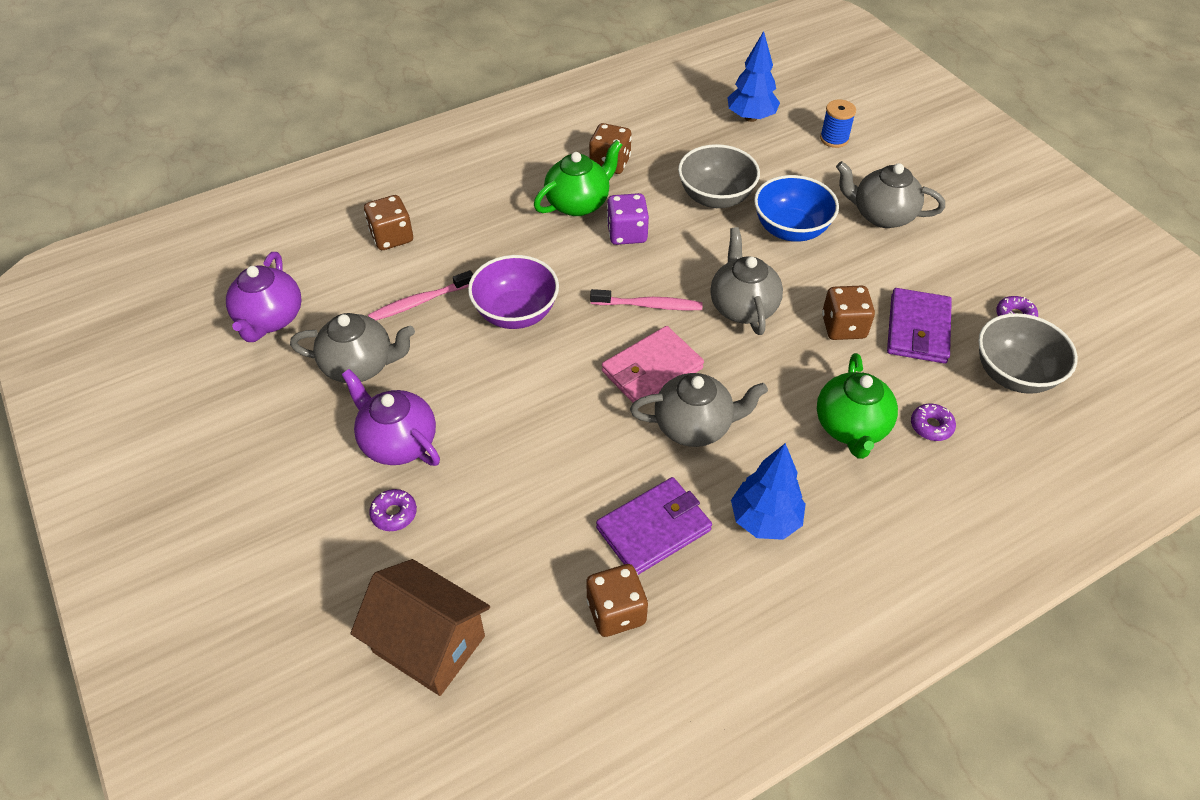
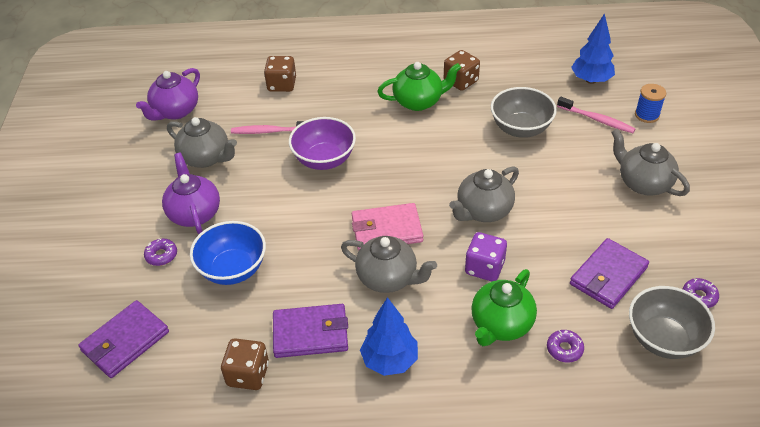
camera: 30 degrees right, 5 degrees down
(429, 644) = (125, 341): brown house -> purple wallet
(627, 233) = (437, 133): purple dice -> purple dice (484, 268)
(649, 305) = (417, 186): pink toothbrush -> pink toothbrush (597, 119)
(742, 307) = (483, 211): grey teapot -> grey teapot turned 150 degrees counterclockwise
(790, 229) = (561, 169): blue bowl -> blue bowl (233, 269)
(843, 327) = (549, 252): brown dice -> none

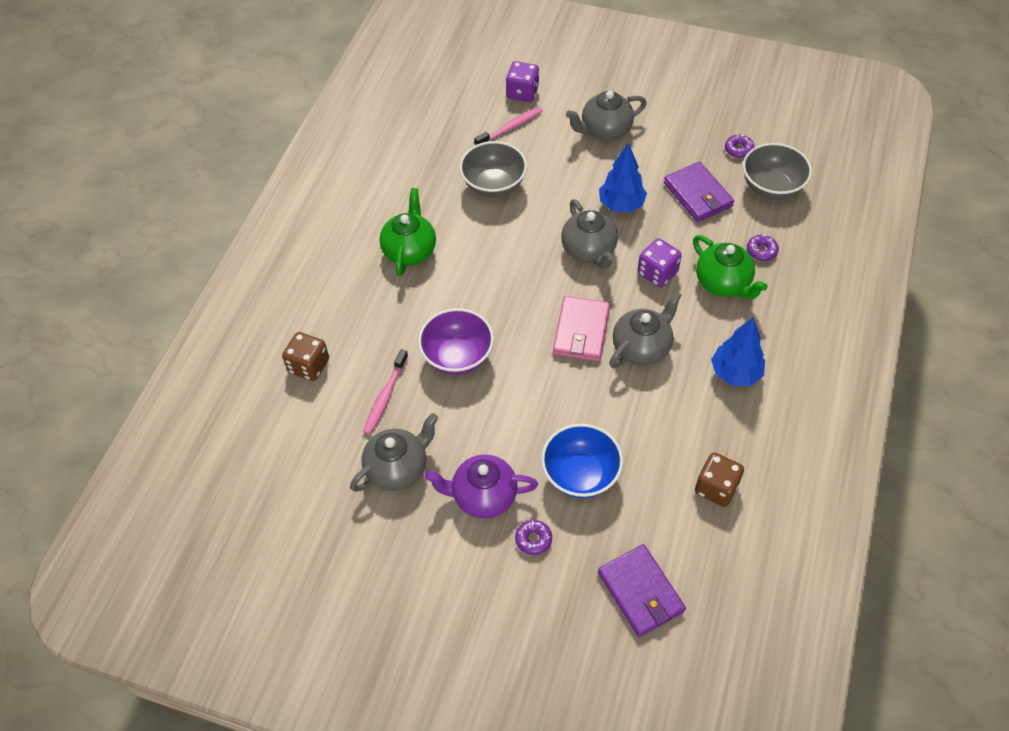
camera: 70 degrees left, 10 degrees up
(175, 111) = (295, 487): purple teapot -> none
(310, 333) = (685, 426): purple wallet -> none
(461, 81) = (398, 206): brown dice -> none
(591, 80) = (454, 110): blue tree -> blue tree (621, 205)
(647, 115) = (522, 93): blue spool -> purple dice

